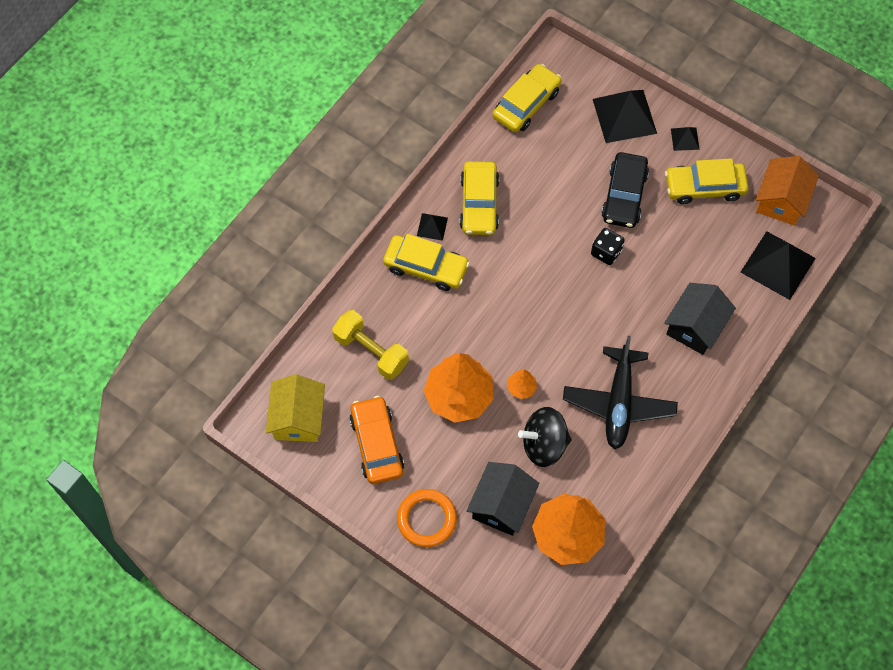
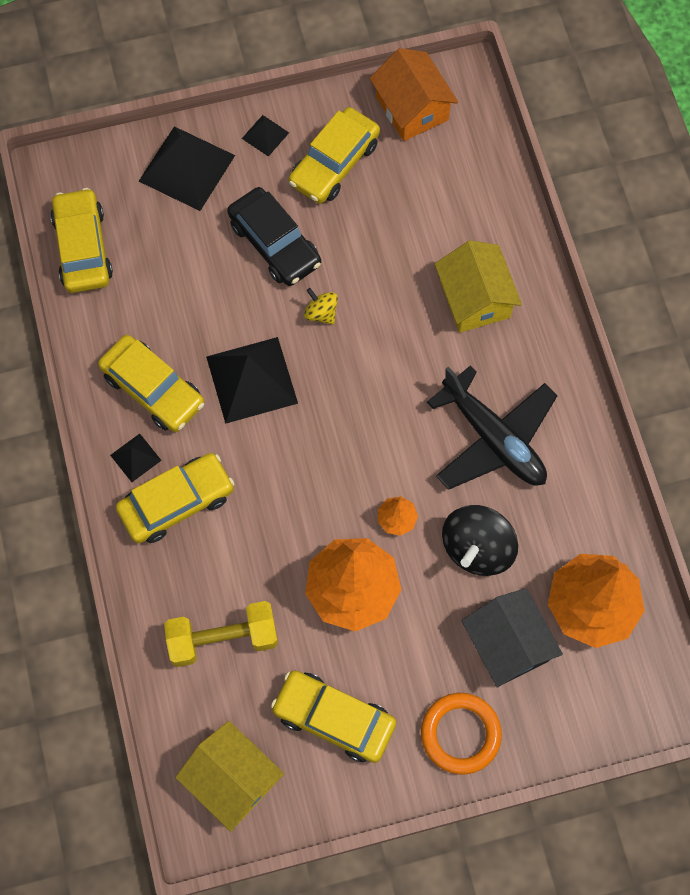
camera: 50 degrees left, 5 degrees up
(377, 444) = (334, 718): orange car -> yellow car
(606, 252) = (321, 313): black dice -> yellow spinning top
(695, 326) = (475, 298): black house -> yellow house
(778, 265) = (476, 170): black pyramid -> black pyramid (251, 379)

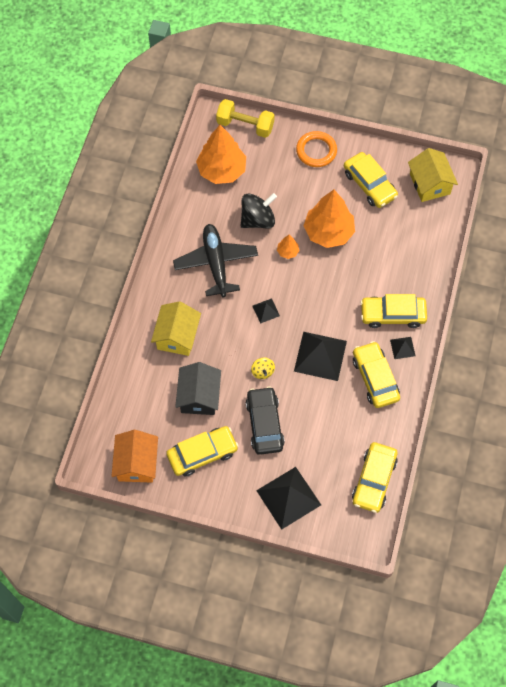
camera: 150 degrees left, 5 degrees down
(223, 639) = (403, 242): yellow dumbbell -> yellow dumbbell (245, 125)
(265, 135) = (231, 493): black pyramid -> black pyramid (266, 310)
(507, 644) = (271, 174): black house -> black house (199, 396)

